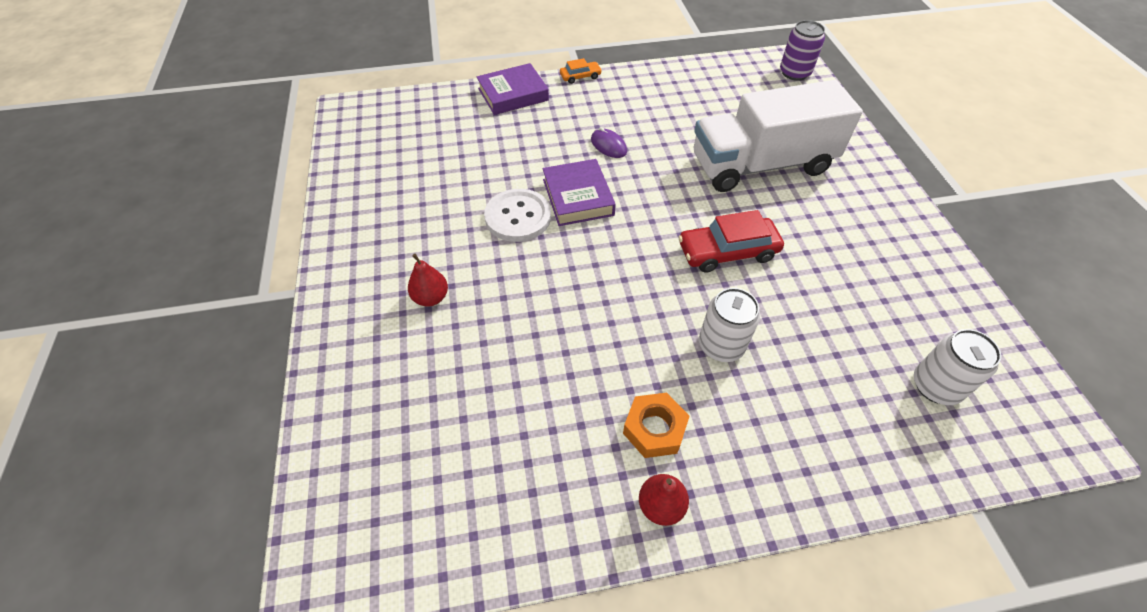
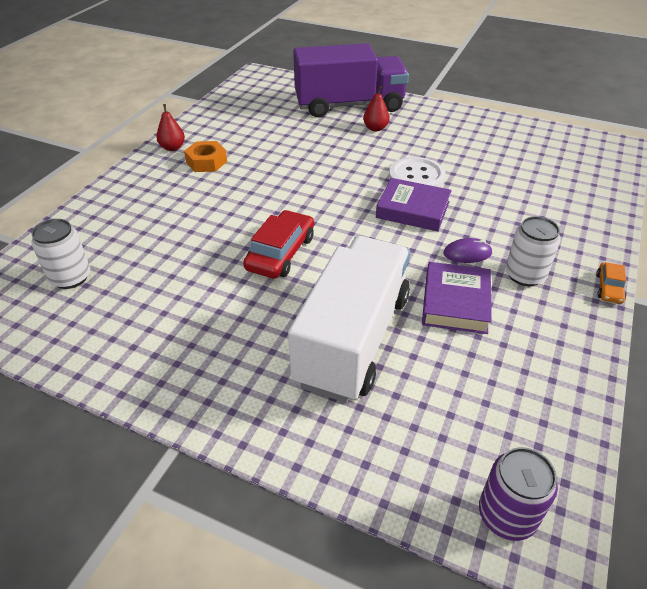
camera: 125 degrees right, 10 degrees down
(378, 360) = (349, 105): none -> purple truck
(513, 94) = (595, 231): purple book -> purple book (455, 302)
(721, 345) = (218, 207): white can -> white can (525, 275)

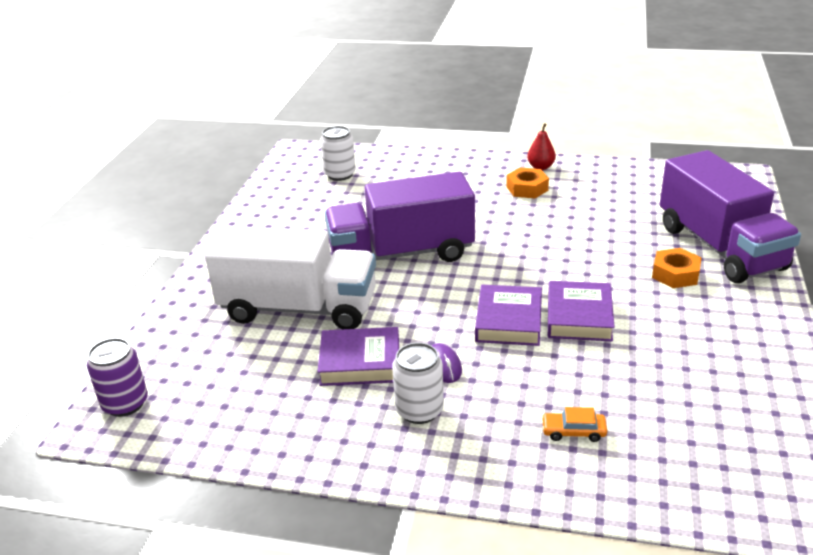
camera: 80 degrees right, 10 degrees down
(280, 253) = (401, 254): red car -> purple truck
(375, 128) = (675, 274): red pear -> orange nut
(416, 177) = (579, 317): white button -> purple book
(609, 288) = (417, 482): orange car -> orange car (573, 431)

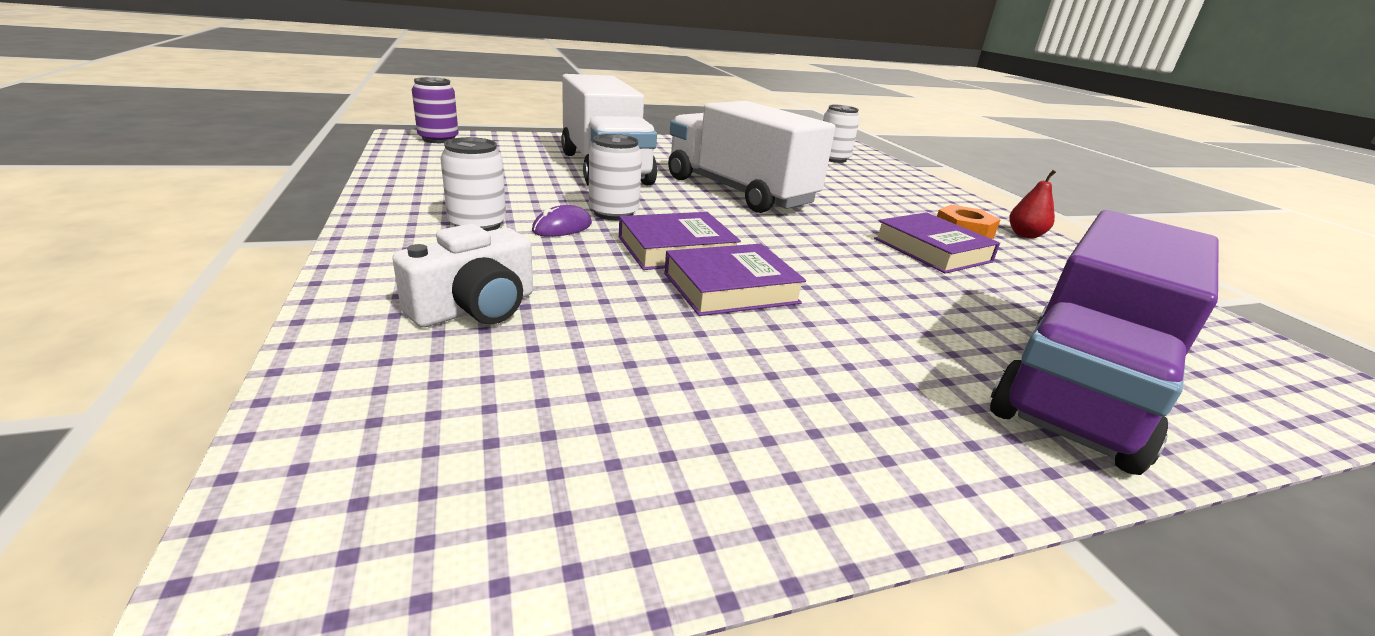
camera: 55 degrees right, 5 degrees down
(360, 362) = (541, 195): purple book -> purple book (932, 250)
(401, 254) = (738, 191): purple truck -> white truck
(423, 332) = (613, 213): none -> white can
(573, 431) = (475, 308): orange car -> white camera
(675, 274) = (932, 351): orange nut -> none

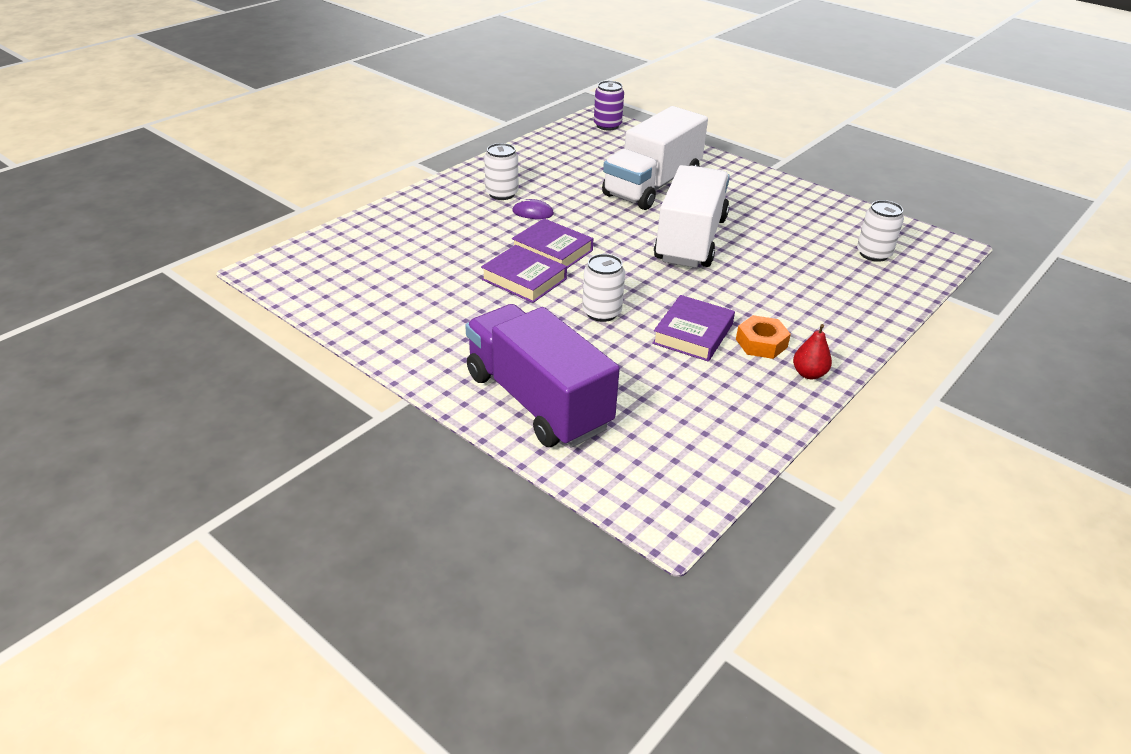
camera: 60 degrees right, 10 degrees up
(475, 308) = (423, 230): white camera -> none
(613, 213) = (576, 217): white can -> white can (601, 312)
(1079, 389) = (537, 401): purple truck -> purple truck turned 45 degrees clockwise

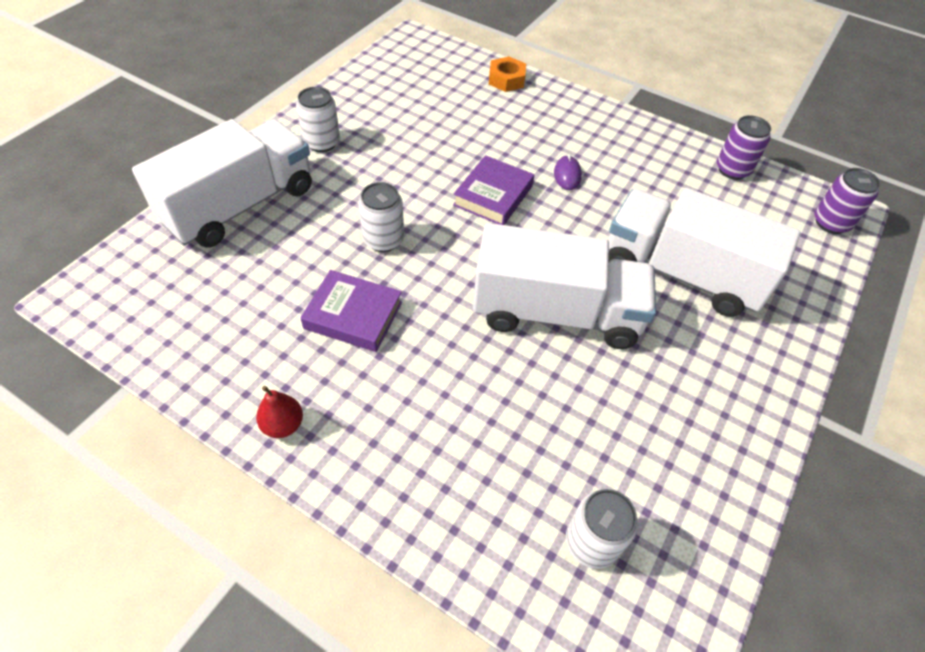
camera: 80 degrees right, 15 degrees up
(502, 194) = (598, 149): white can -> white can (322, 143)
(524, 279) = (433, 180): purple book -> none
(537, 401) = (240, 206): purple truck -> white truck
(543, 146) = (732, 170): none -> purple can
(761, 343) = (341, 379): orange nut -> orange nut (506, 80)

